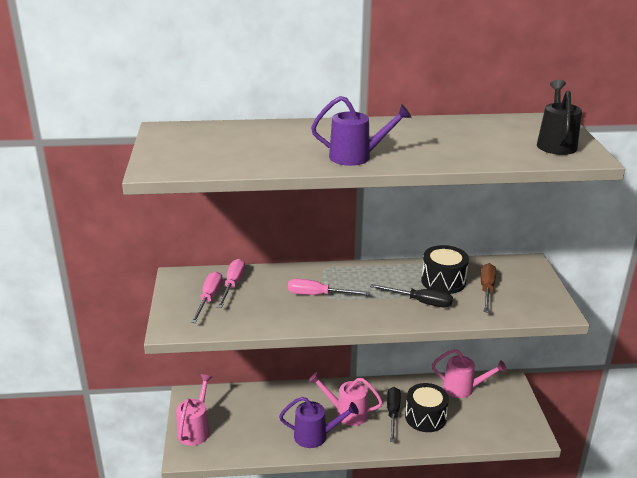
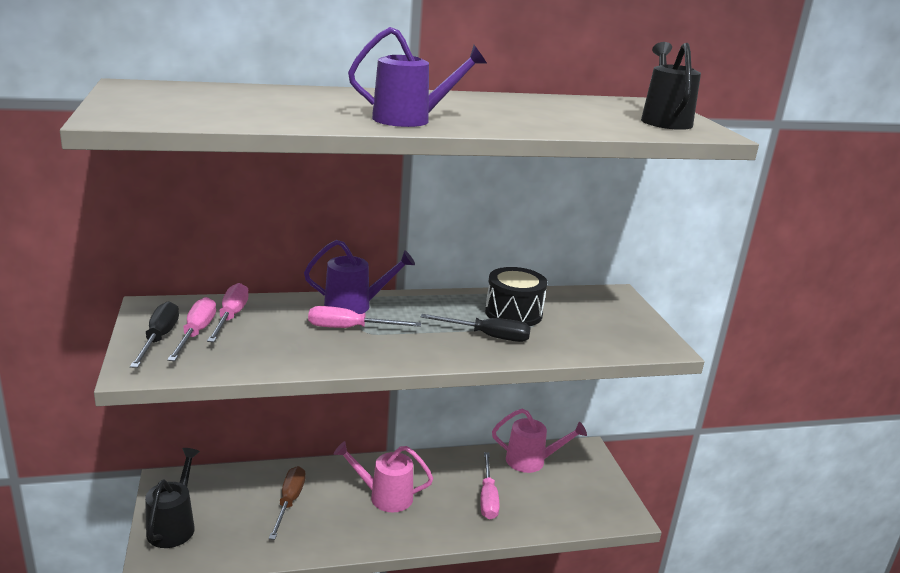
camera: 10 degrees left, 5 degrees down
(196, 429) = (174, 525): pink watering can -> black watering can
(316, 436) = (344, 528): purple watering can -> purple watering can (355, 305)
(393, 413) = (445, 495): black screwdriver -> black screwdriver (159, 338)
(425, 417) = (487, 498): black drum -> pink screwdriver
(487, 289) = (570, 322): brown screwdriver -> brown screwdriver (289, 502)

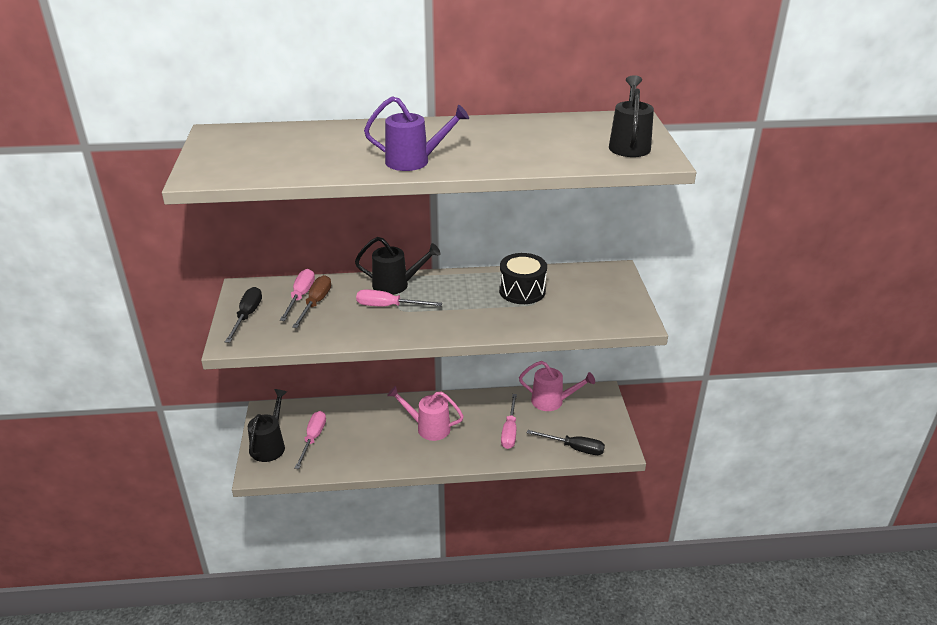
camera: 10 degrees right, 10 degrees up
(196, 333) = (274, 311): pink screwdriver -> pink screwdriver (313, 439)
(289, 502) = (355, 430): brown screwdriver -> brown screwdriver (316, 303)
(355, 305) = (396, 285): purple watering can -> black watering can
(488, 336) = (495, 313): black screwdriver -> black screwdriver (574, 448)

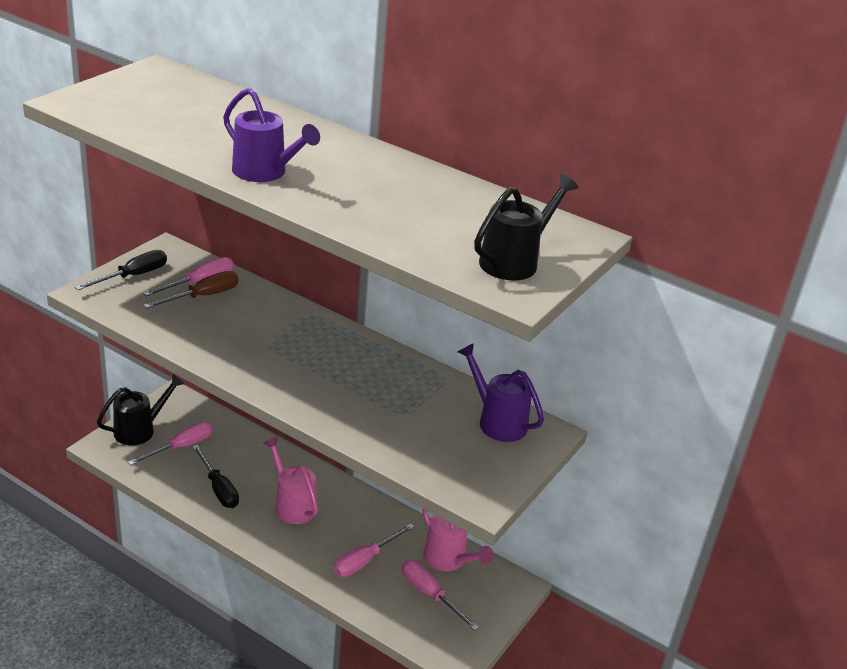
camera: 35 degrees right, 0 degrees up
(388, 306) = (260, 335): pink screwdriver -> pink screwdriver (430, 594)
(396, 285) = (298, 319): black watering can -> none
(522, 291) = (409, 394): black drum -> none
(574, 448) = (408, 623): black screwdriver -> black screwdriver (218, 489)
(585, 279) = (497, 420): none -> purple watering can

